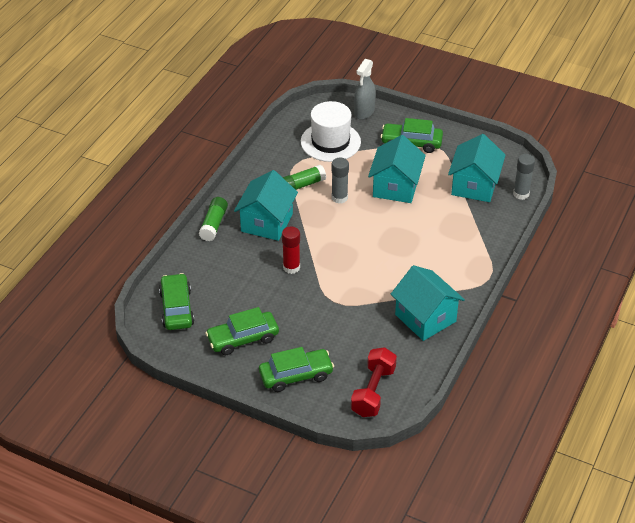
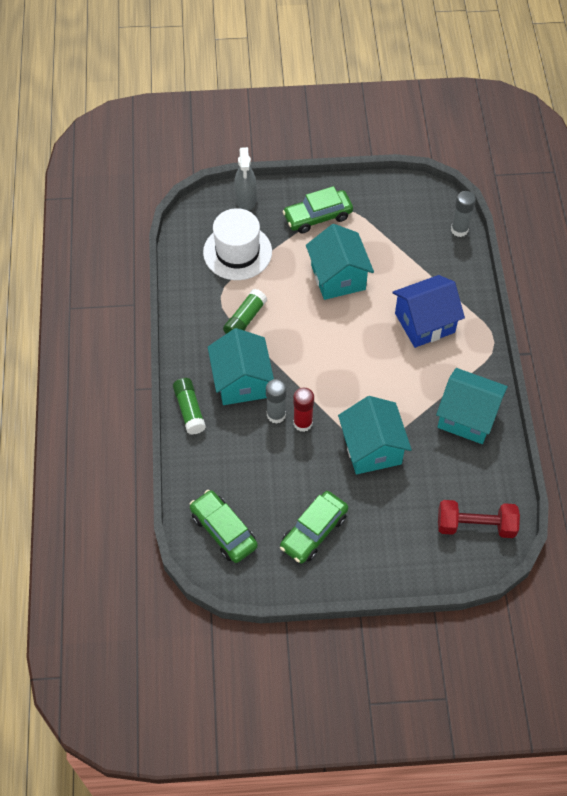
camera: 30 degrees left, 15 degrees up
(296, 375) = (393, 546): green car -> none
(339, 198) = (292, 316): grey glue stick -> grey glue stick (276, 415)
(373, 391) = (475, 525): red dumbbell -> red dumbbell turned 75 degrees counterclockwise
(441, 243) = (424, 323): none -> blue house
(474, 186) = (410, 240): turquoise house -> turquoise house (372, 448)

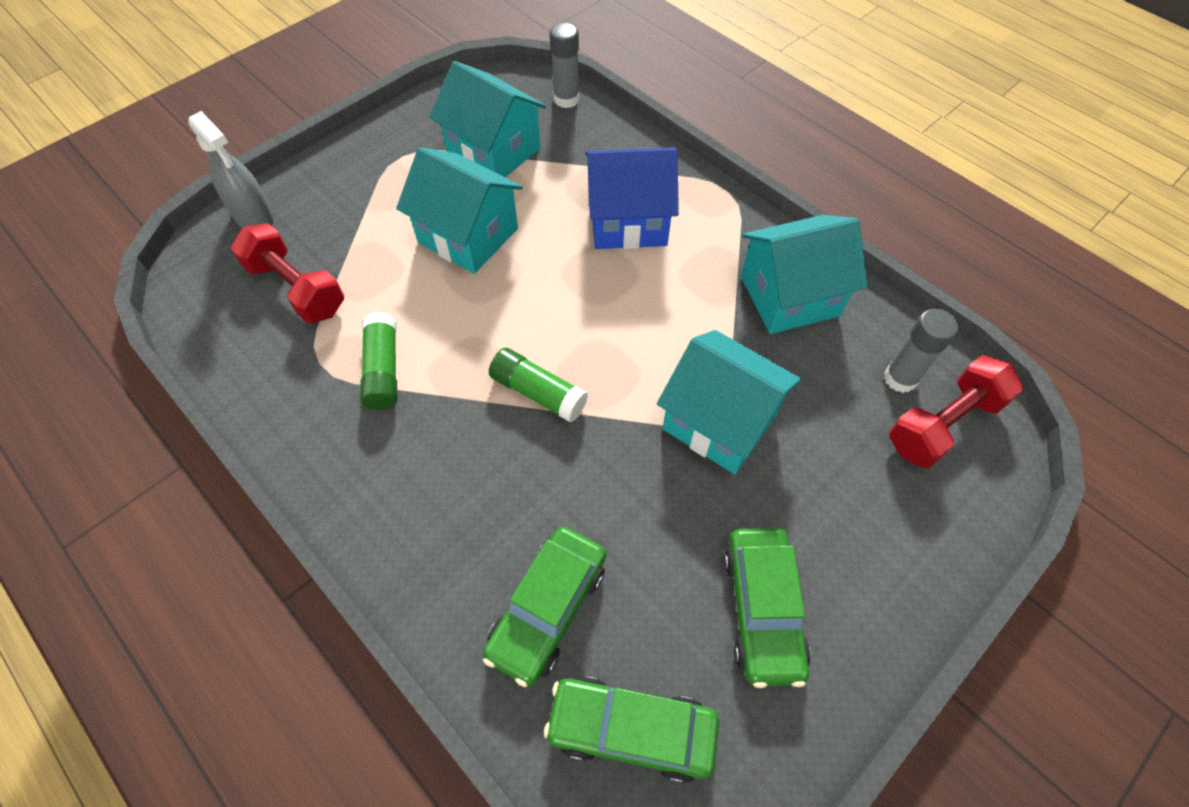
camera: 40 degrees left, 0 degrees up
(189, 410) = (406, 567): green glue stick -> green glue stick (538, 392)
(237, 252) = (296, 288): white hat -> red dumbbell
(241, 381) = (453, 462): turquoise house -> turquoise house (494, 151)
(276, 415) = (547, 473): grey glue stick -> grey glue stick (900, 378)
(303, 423) = (595, 457): red glue stick -> none
(317, 216) = (376, 182): green car -> green car (547, 608)
(424, 323) = (628, 221): blue house -> blue house turned 60 degrees clockwise

